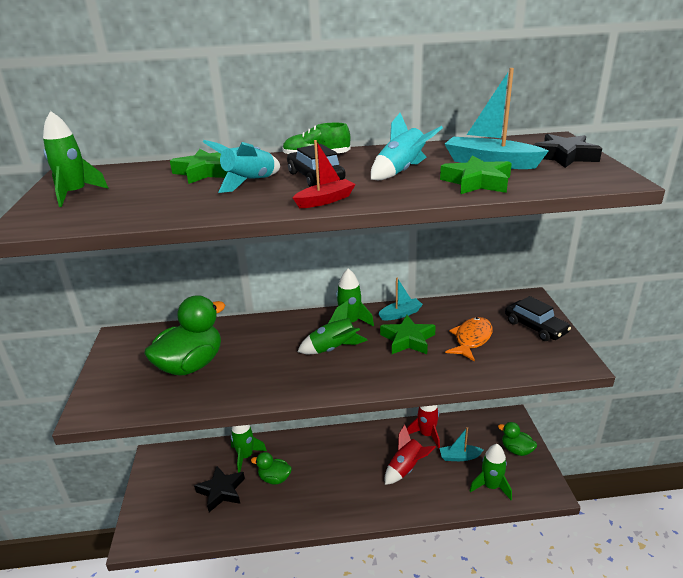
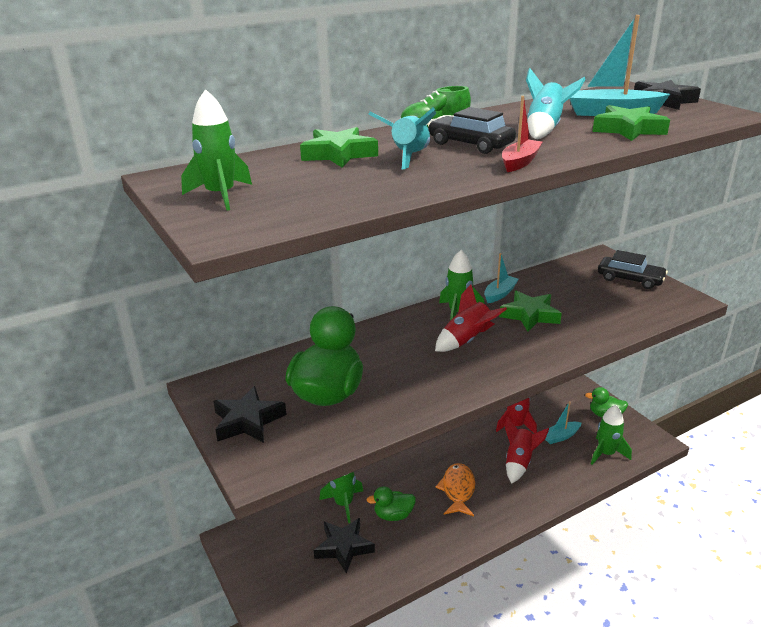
camera: 25 degrees left, 0 degrees up
(120, 371) = (248, 421): none -> black star
(334, 349) = (467, 340): green rocket -> red rocket
(471, 339) = (586, 301): orange fish -> orange fish (458, 490)

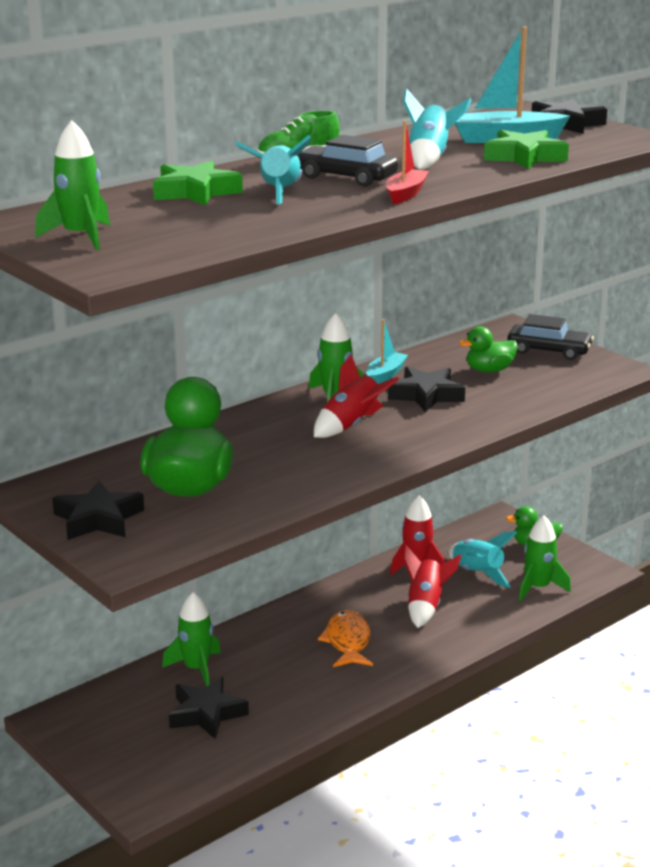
camera: 10 degrees left, 5 degrees down
(393, 515) = (266, 675): green duck -> green duck (489, 370)
(530, 315) = (426, 395): green star -> black star
(560, 436) = (477, 574): turquoise boat -> turquoise rocket

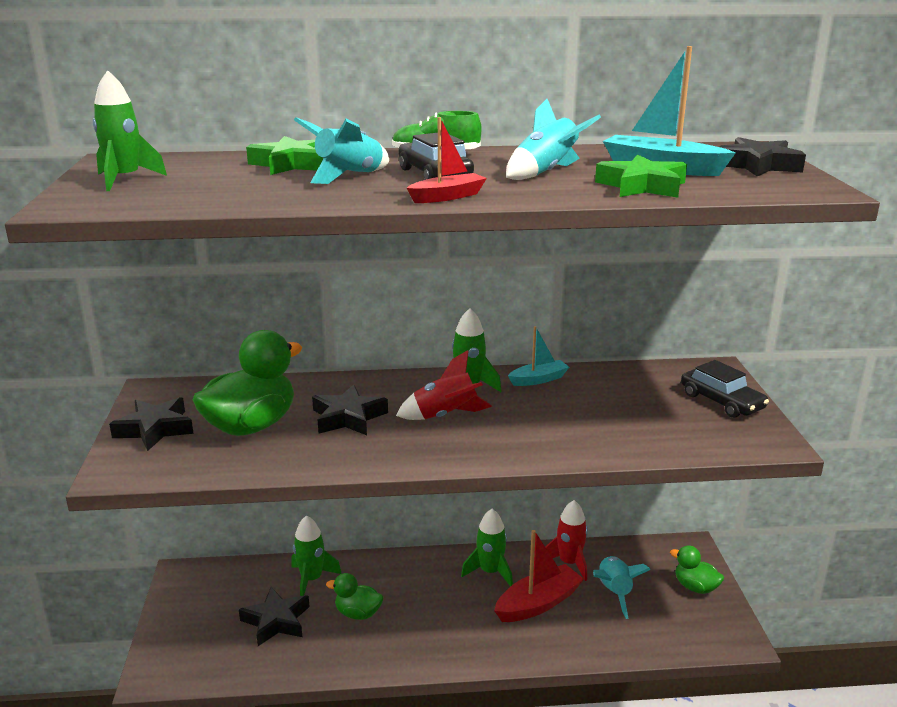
camera: 35 degrees right, 0 degrees up
(347, 642) = (442, 608): orange fish -> none
(425, 606) = (538, 603): red rocket -> red boat
(426, 395) = (547, 409): black star -> black star (348, 417)
(489, 370) = (637, 403): green duck -> green duck (358, 613)
(538, 588) = (656, 630): green rocket -> green rocket (490, 572)

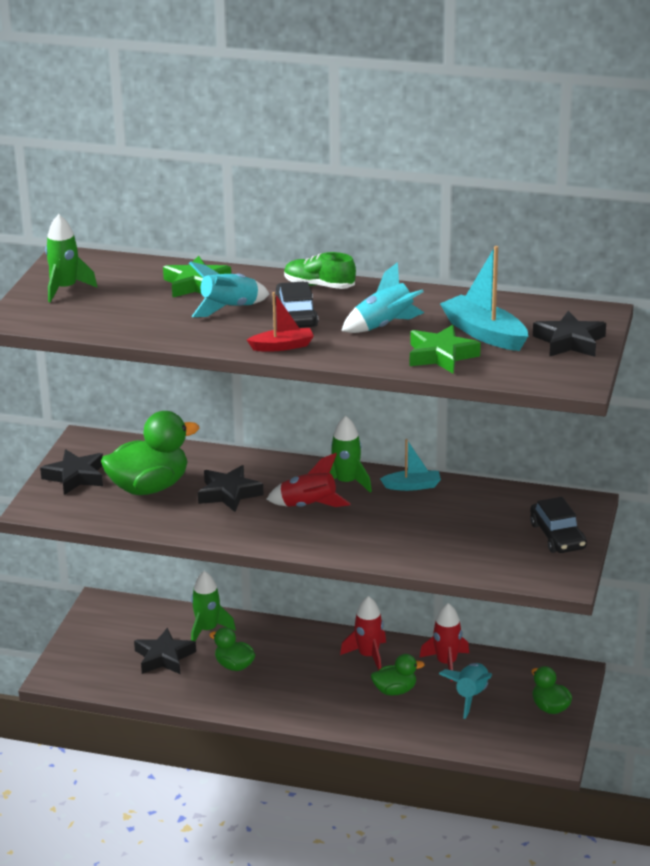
camera: 20 degrees right, 5 degrees up
(490, 572) = (368, 656): green rocket -> red rocket
(538, 603) = (395, 691): red boat -> green duck

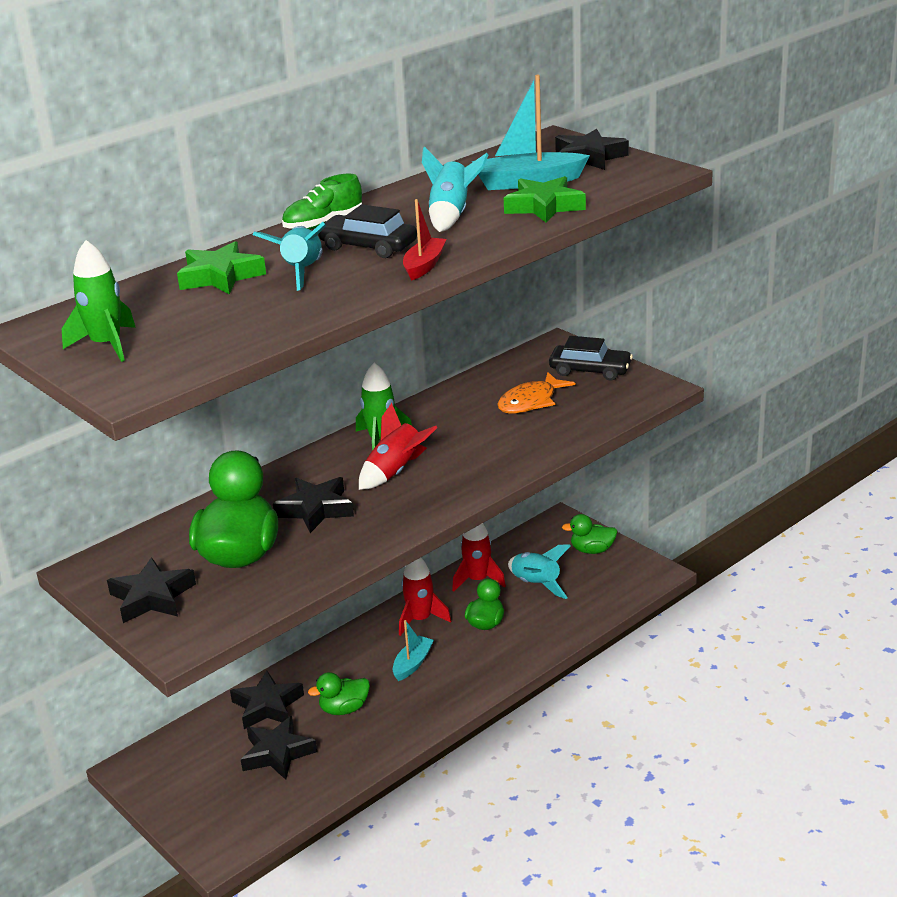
camera: 55 degrees left, 0 degrees up
(207, 630) = (267, 706): green rocket -> black star
(412, 486) = (430, 410): turquoise boat -> turquoise boat (412, 664)
(473, 526) = (530, 402): none -> orange fish

